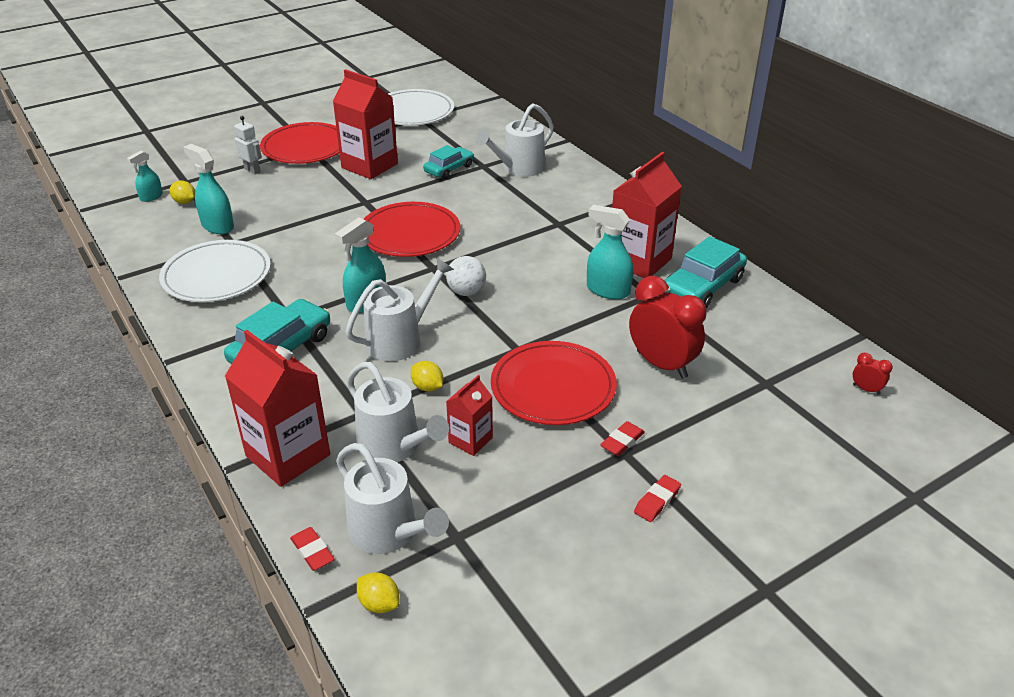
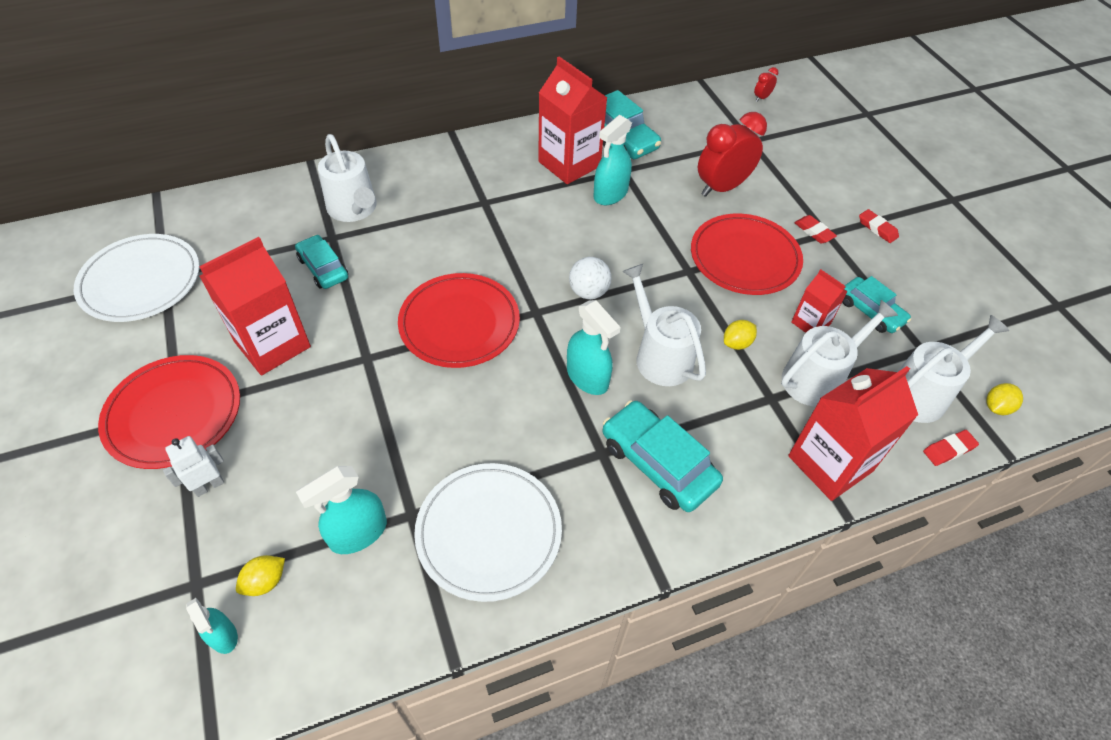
camera: 80 degrees left, 15 degrees up
(504, 491) = (870, 311): none -> turquoise car

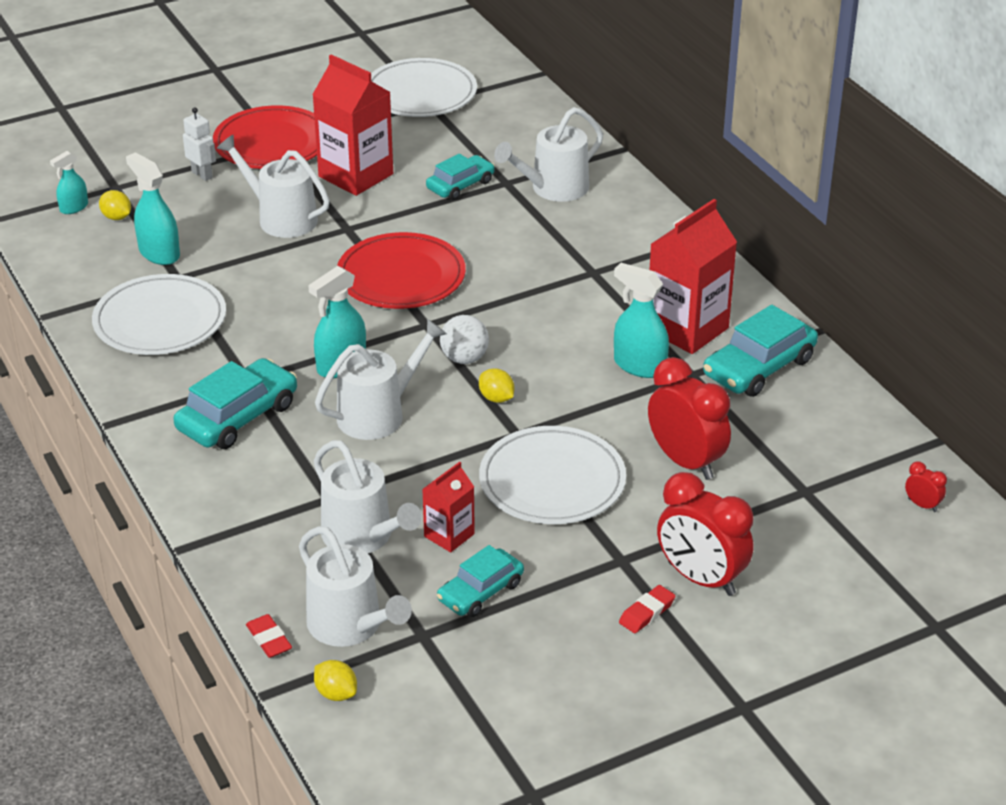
camera: 85 degrees right, 15 degrees down
(328, 412) = (281, 218): none -> white watering can
(737, 343) = (406, 472): yellow lemon -> yellow lemon (496, 398)
(744, 258) = (552, 481): red plate -> white plate
(814, 232) = (621, 547): red eraser -> none
(830, 463) = (244, 539): red carton -> none
(840, 199) = (701, 579): none -> red clock

